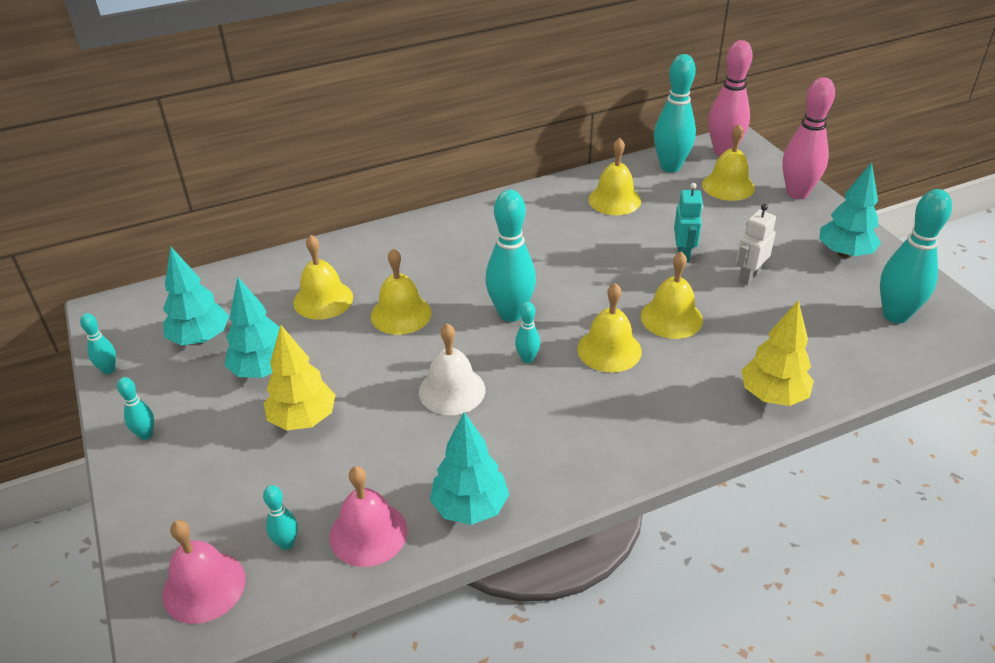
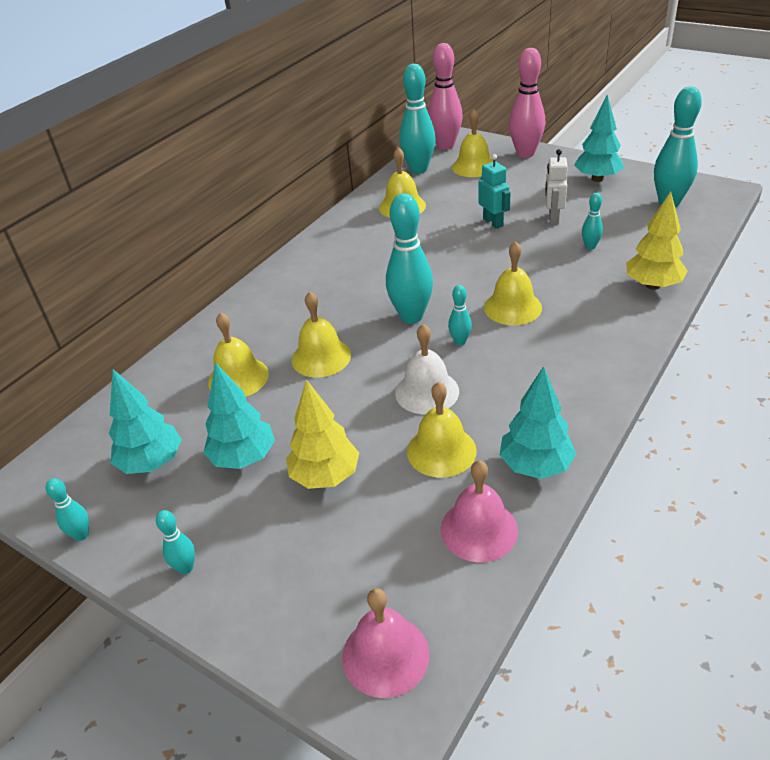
camera: 30 degrees left, 0 degrees up
(287, 543) = (420, 577): turquoise bowling pin -> turquoise bowling pin (590, 247)
(671, 318) = (532, 267): yellow bell -> yellow bell (441, 451)

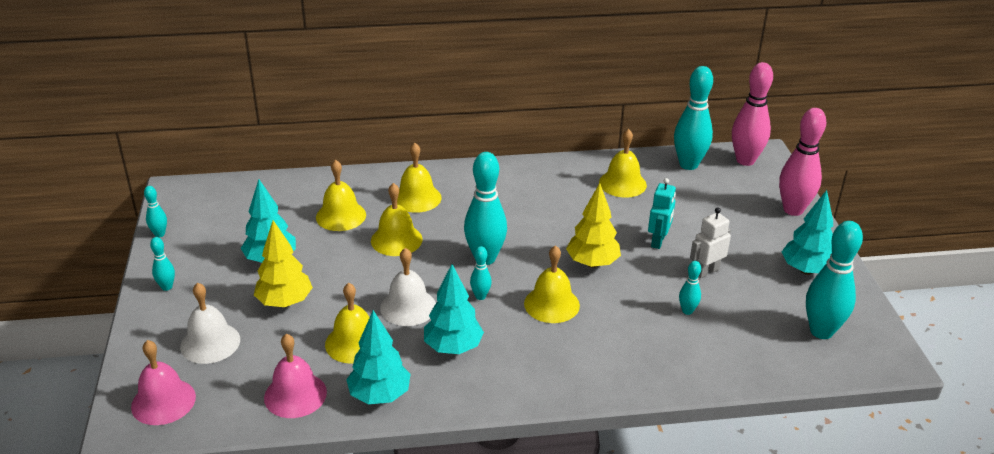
camera: 45 degrees right, 5 degrees down
(152, 462) = (235, 226): turquoise tree -> turquoise tree (453, 347)
(326, 567) = (210, 343): none -> white bell
(474, 166) = (732, 191): yellow bell -> yellow bell (417, 198)
(653, 285) = (670, 371): yellow tree -> yellow tree (592, 263)

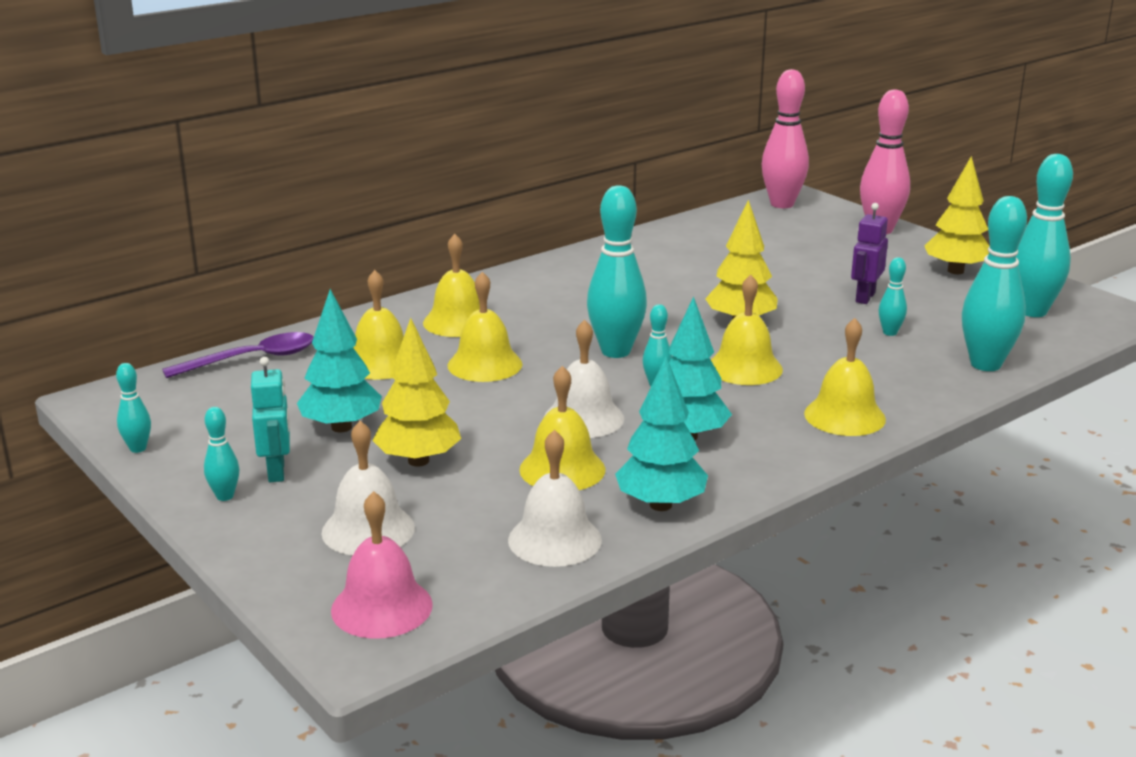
camera: 30 degrees left, 10 degrees down
(276, 187) = (252, 359): none -> purple spoon
(295, 395) = (554, 539): pink bell -> white bell
(622, 183) = (681, 251): yellow bell -> yellow bell (844, 416)
(658, 241) = (784, 287): turquoise robot -> turquoise robot (277, 471)
(688, 164) = (729, 220): turquoise bowling pin -> turquoise bowling pin (985, 364)
(706, 271) = (865, 297): white robot -> purple robot
(806, 270) = (955, 271): turquoise tree -> yellow tree

